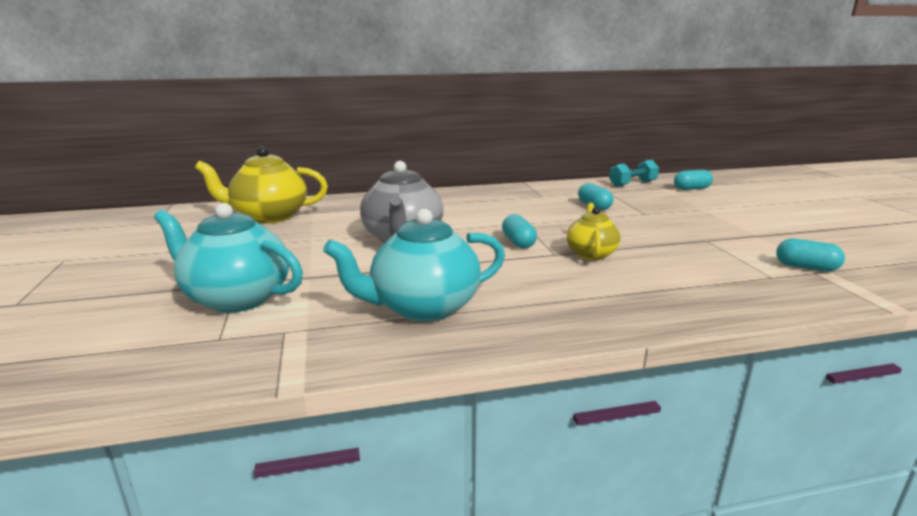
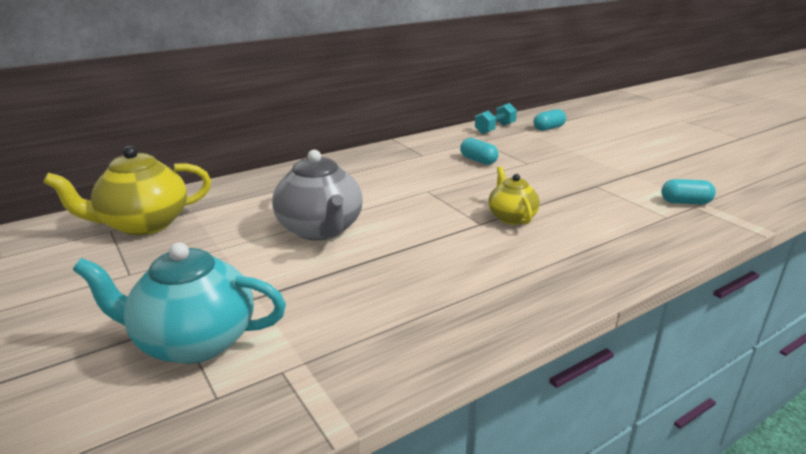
camera: 20 degrees left, 5 degrees up
(423, 307) = (402, 310): turquoise teapot -> none
(518, 242) = (438, 215): turquoise capsule -> none

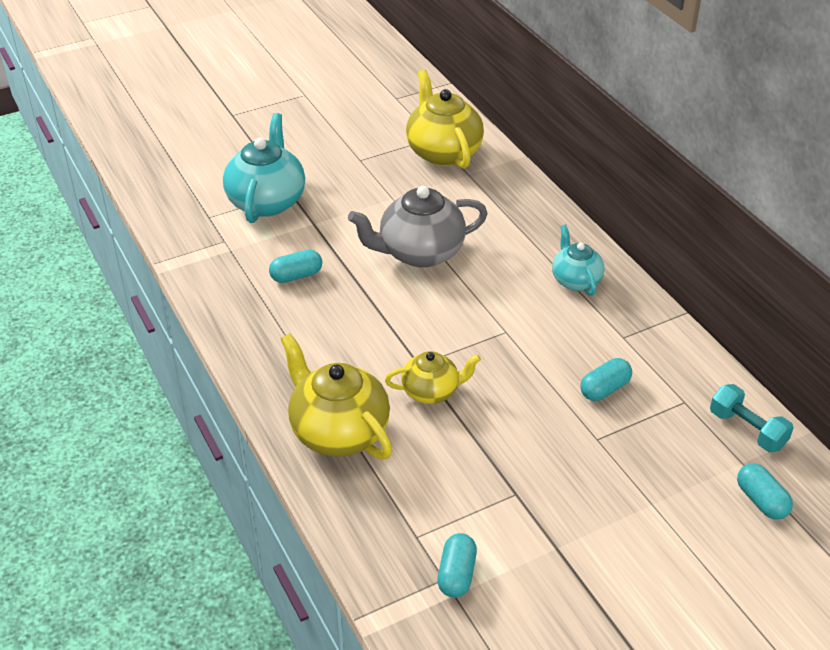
camera: 95 degrees right, 15 degrees up
(359, 300) = (296, 276): none -> turquoise capsule
(360, 168) = (575, 280): none -> turquoise teapot
(585, 256) = (338, 431): none -> yellow teapot

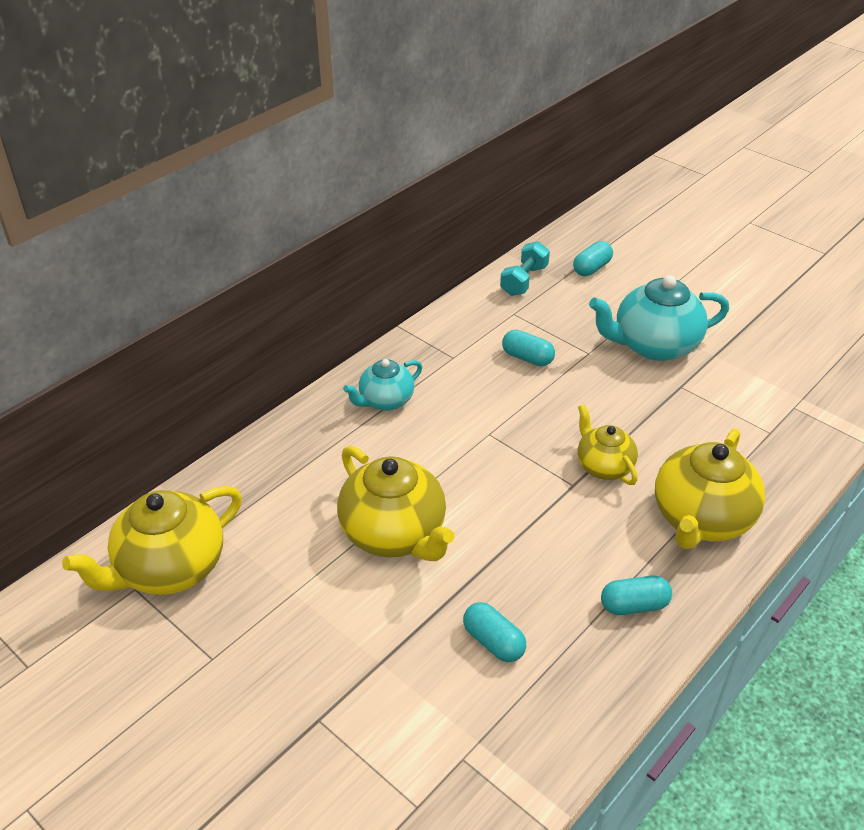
camera: 110 degrees left, 0 degrees up
(267, 201) = (350, 741): turquoise teapot -> turquoise teapot (653, 346)
(419, 253) = (394, 534): grey teapot -> yellow teapot
(456, 574) = (784, 401): turquoise capsule -> turquoise capsule (634, 605)

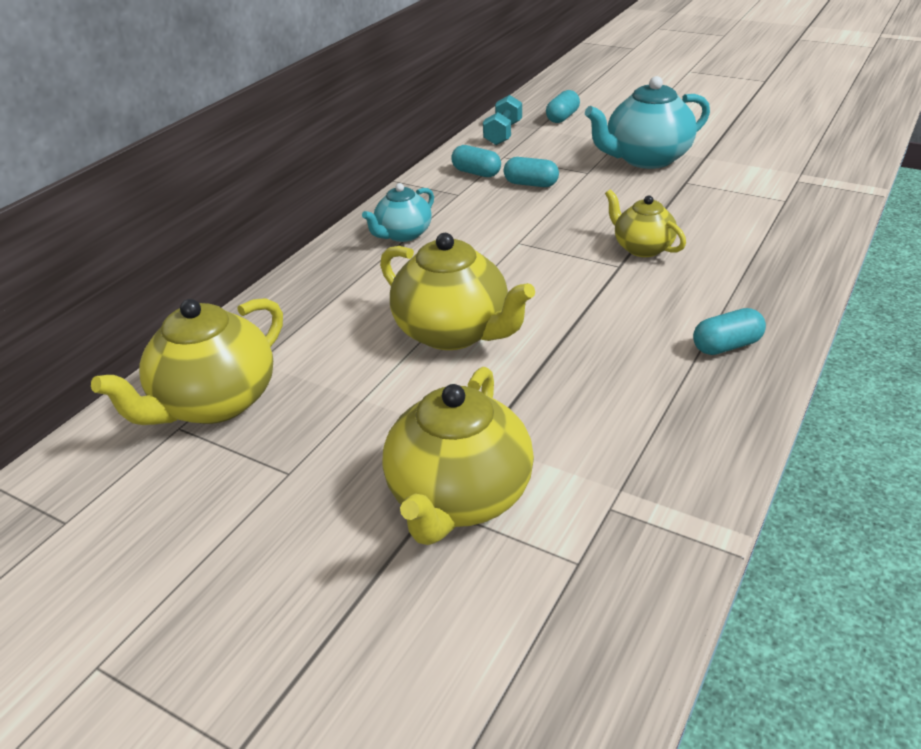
camera: 10 degrees left, 5 degrees down
(493, 642) = (597, 401): turquoise capsule -> turquoise capsule (476, 173)
(701, 519) = (756, 270): yellow teapot -> yellow teapot (459, 498)

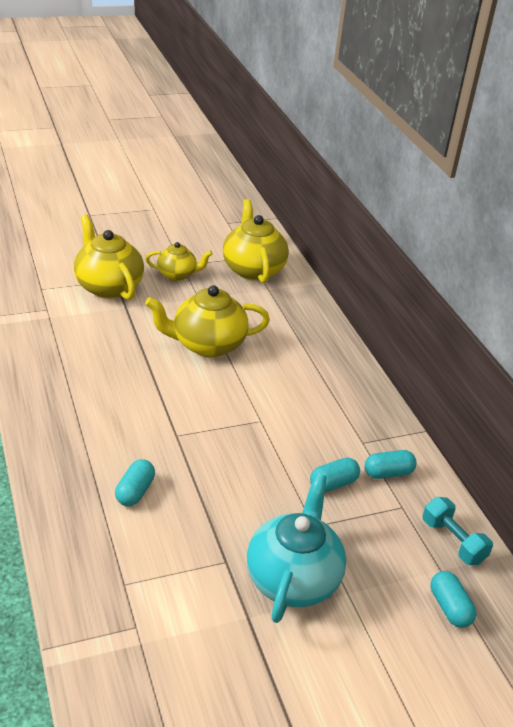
camera: 125 degrees right, 0 degrees up
(403, 234) = (334, 388): turquoise teapot -> none
(642, 248) = (179, 460): yellow teapot -> yellow teapot (177, 275)
(726, 346) = (59, 408): turquoise capsule -> turquoise capsule (135, 491)

